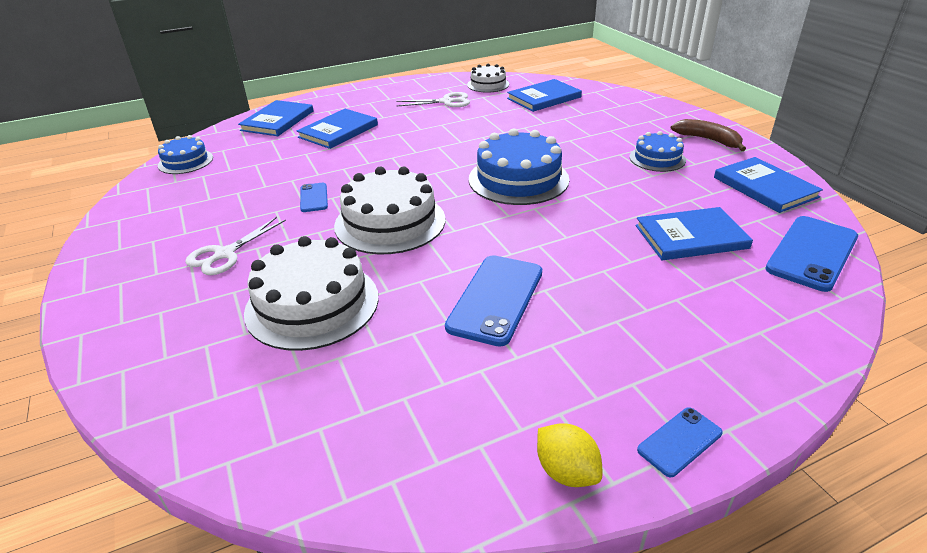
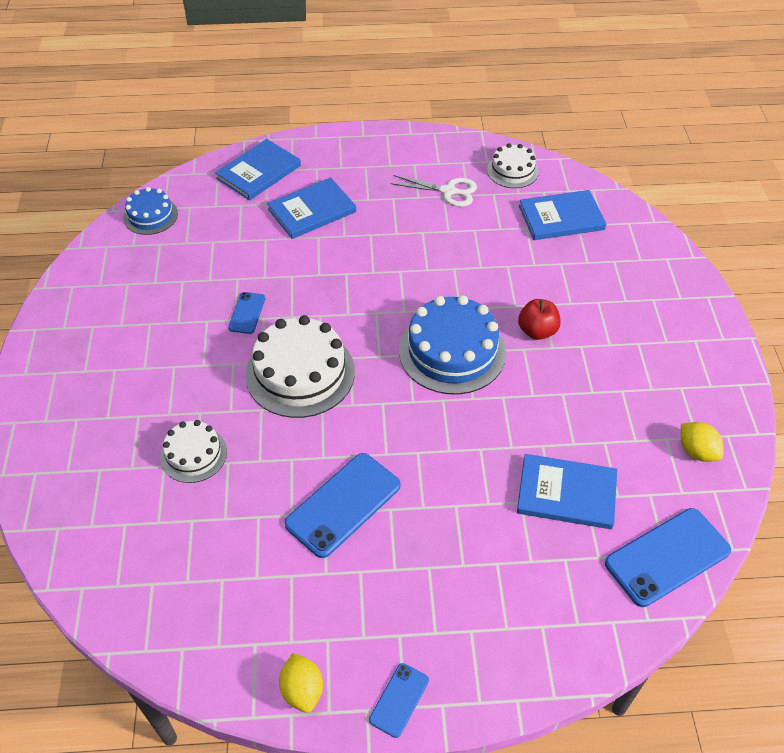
camera: 20 degrees right, 15 degrees up
(225, 254) = (145, 366): white scissors -> none
(312, 304) = (193, 454): white cake -> white cake, size x0.57
(578, 154) = (537, 331): none -> red apple
(657, 158) = (616, 367): blue cake -> none
(679, 441) = (399, 700): blue phone -> blue phone turned 45 degrees counterclockwise
(708, 140) = (696, 355): brown banana -> none
(764, 187) = (696, 451): blue book -> yellow lemon

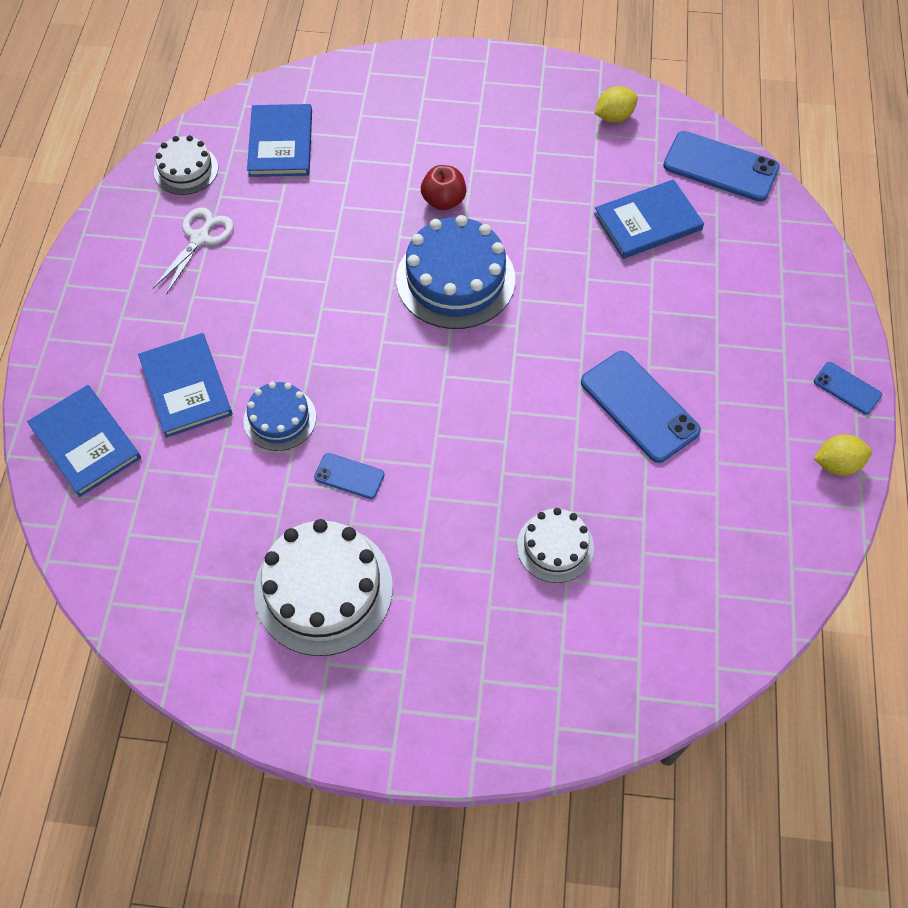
camera: 80 degrees left, 10 degrees up
(150, 216) = (130, 586): blue cake -> blue cake (280, 418)
(300, 373) = (457, 428): white cake -> white cake (323, 589)
(566, 493) = (648, 222): blue book -> blue book turned 45 degrees clockwise
(667, 557) = (720, 167): blue phone -> blue phone turned 45 degrees counterclockwise

